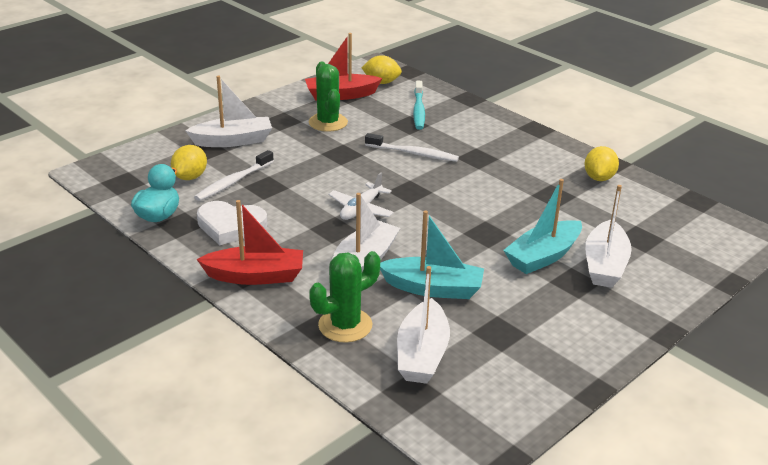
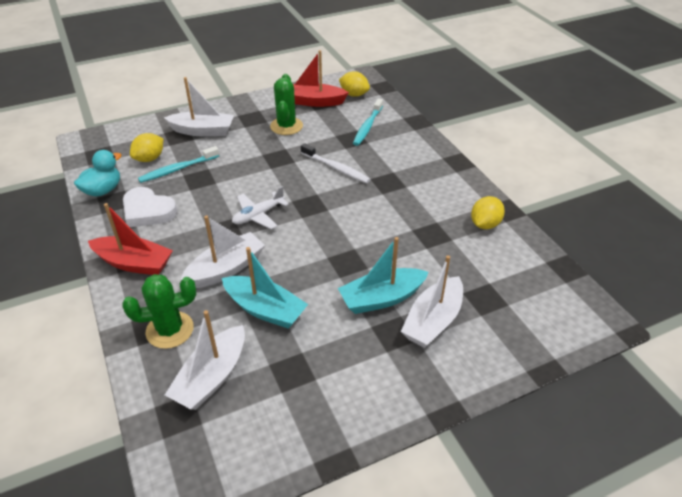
camera: 20 degrees right, 10 degrees up
(233, 182) = (177, 169): white toothbrush -> turquoise toothbrush

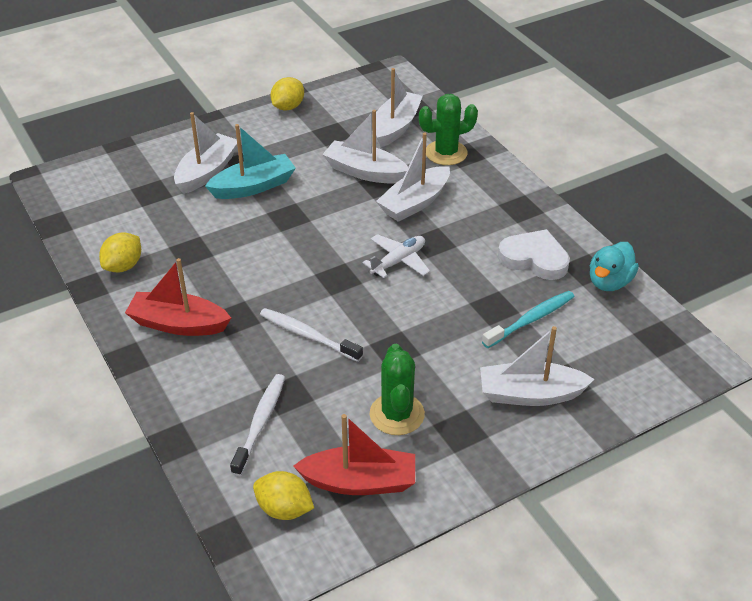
camera: 175 degrees right, 0 degrees up
(134, 263) = (513, 203): red boat -> red boat (178, 324)
(149, 159) = (581, 335): yellow lemon -> yellow lemon (288, 107)
(265, 309) = (365, 172): turquoise boat -> white boat
(367, 126) = (260, 423): turquoise toothbrush -> white toothbrush

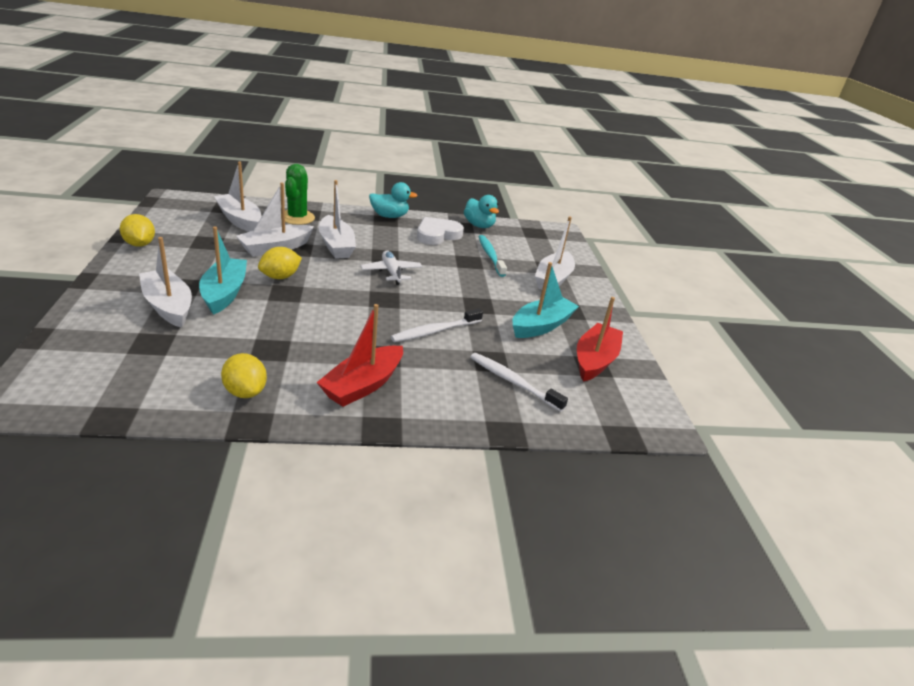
camera: 70 degrees left, 10 degrees down
(284, 509) = (606, 399): yellow lemon -> yellow lemon (280, 277)
(397, 414) = (541, 326): green cactus -> turquoise boat
(535, 206) = (389, 216): none -> turquoise duck

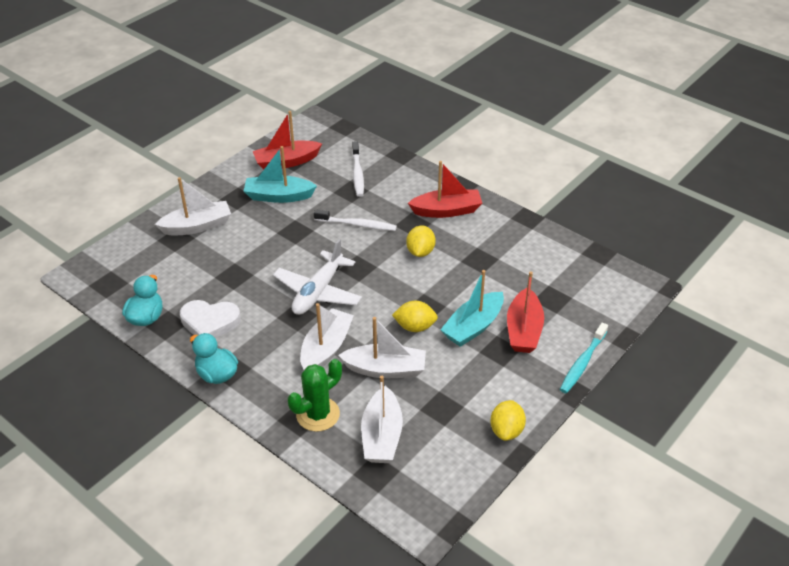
camera: 130 degrees left, 10 degrees up
(168, 306) = (523, 330): white boat -> red boat
(245, 392) = (517, 236): yellow lemon -> yellow lemon (420, 252)
(391, 272) = (318, 292): white plane -> white plane, size x1.54
(490, 256) = (204, 273): turquoise toothbrush -> turquoise toothbrush (582, 363)

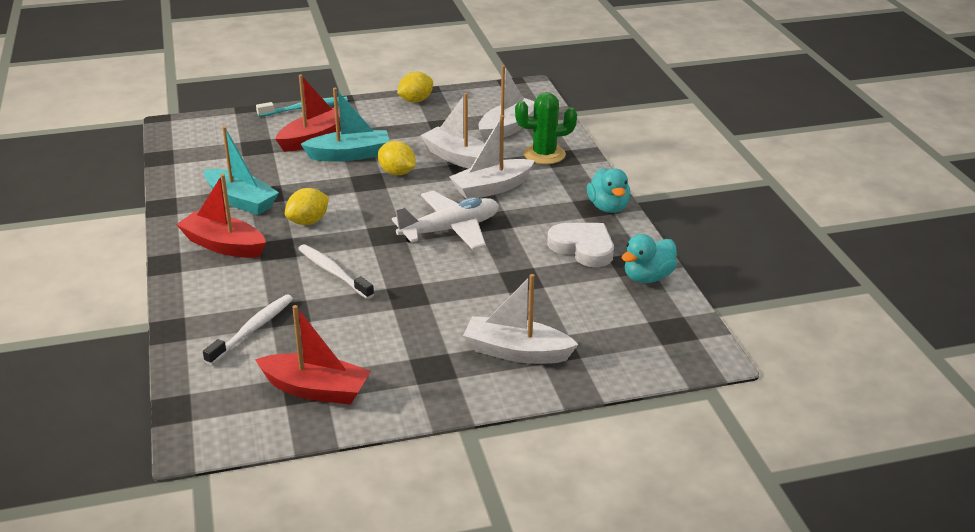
camera: 145 degrees left, 10 degrees down
(278, 196) = (380, 345): turquoise boat -> turquoise boat (241, 201)

